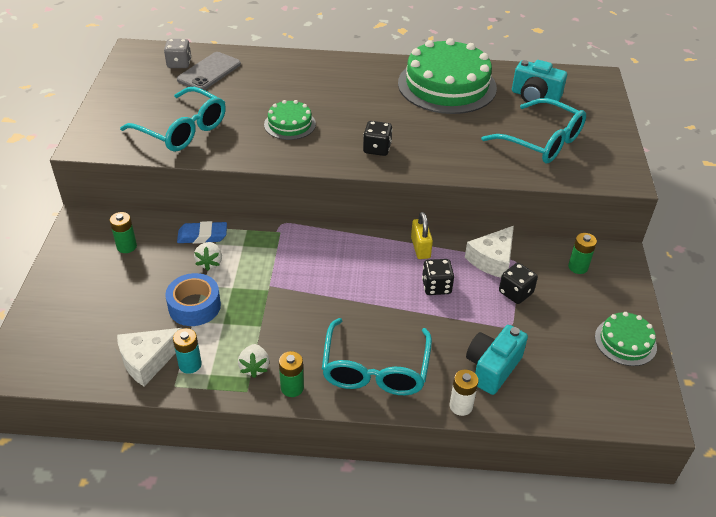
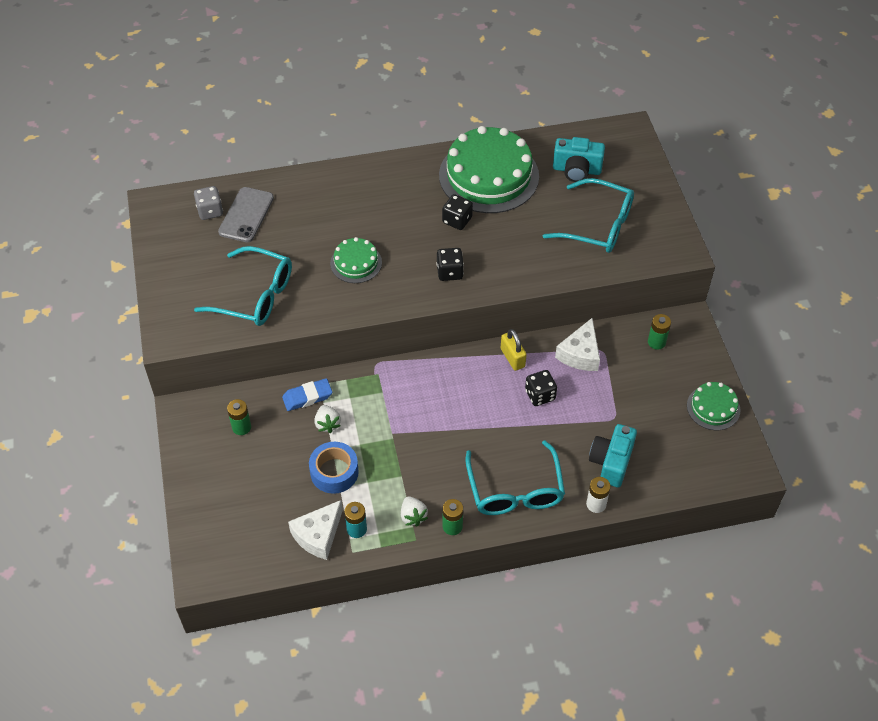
camera: 15 degrees left, 10 degrees up
(515, 293) = (610, 383): black dice -> black dice (457, 220)

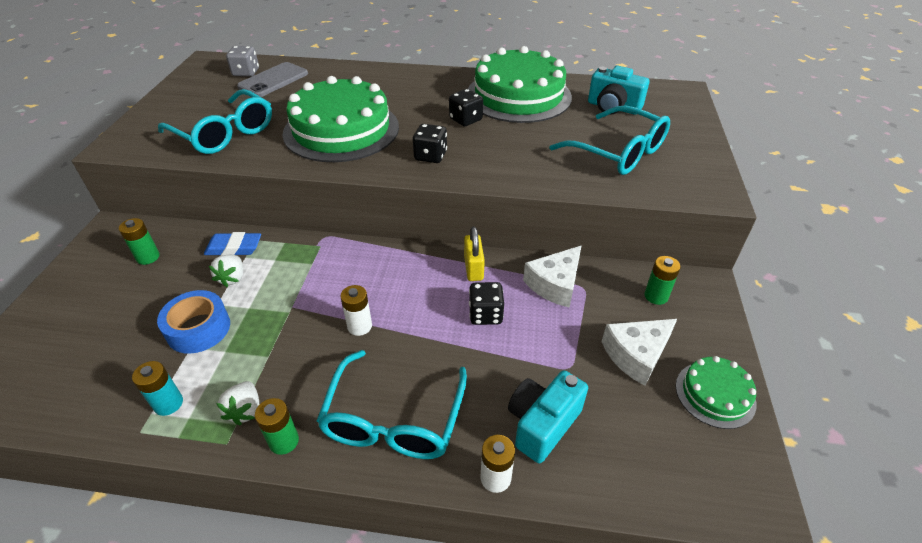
camera: 20 degrees right, 10 degrees down
(318, 535) = (120, 396): white cheese -> white cheese (636, 355)
(356, 263) = (341, 130): green cake -> green cake, size x2.05
(453, 433) = (359, 326): none -> white battery

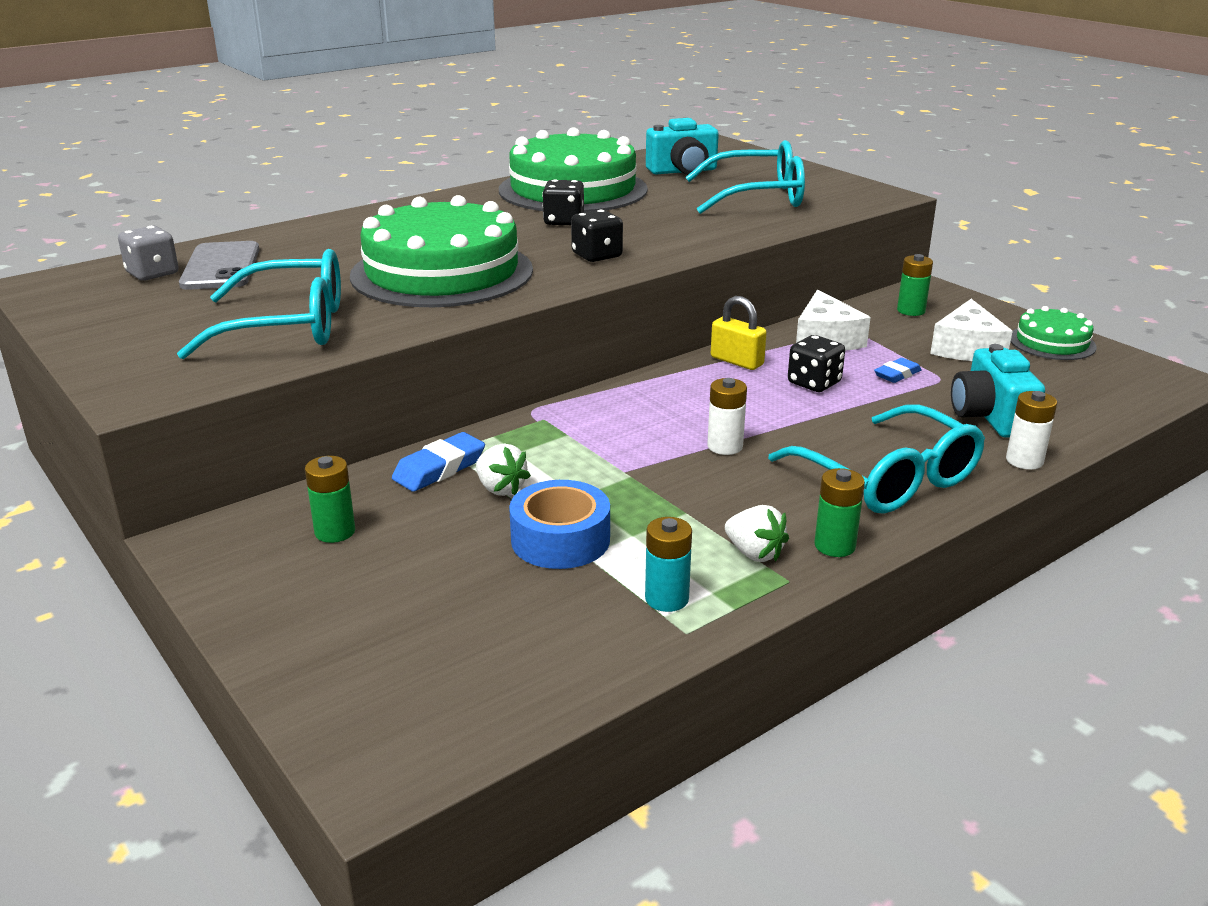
camera: 45 degrees left, 15 degrees down
(547, 343) = (897, 374): none -> blue eraser

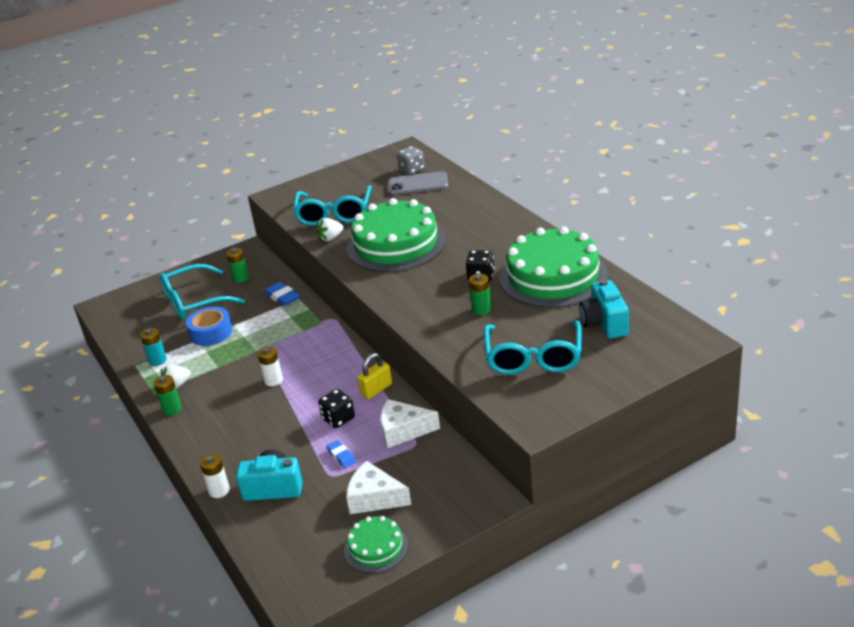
camera: 100 degrees right, 5 degrees up
(500, 489) = (258, 314): white strawberry -> white strawberry (331, 238)
(597, 255) = (413, 291): black dice -> none
(886, 478) = (222, 434): turquoise glasses -> turquoise glasses (195, 301)
(911, 311) = (448, 480): green battery -> green battery (481, 309)

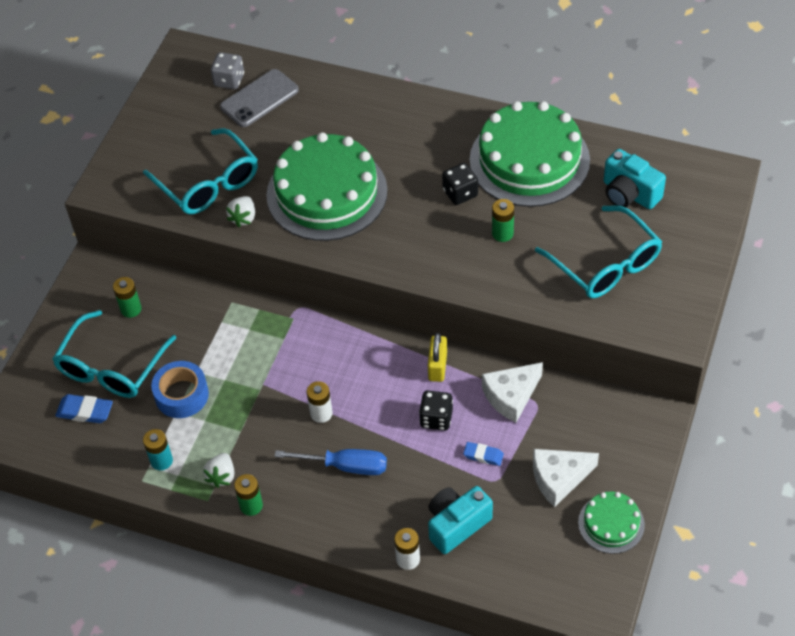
camera: 40 degrees left, 20 degrees up
(251, 417) = (346, 466): none -> blue screwdriver
(282, 297) = (211, 309): blue eraser -> blue eraser (85, 411)

